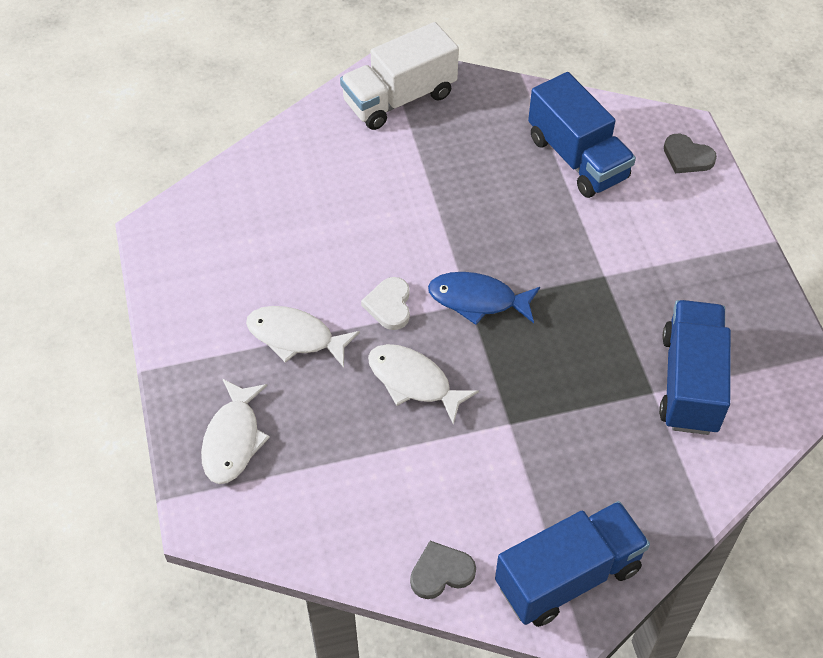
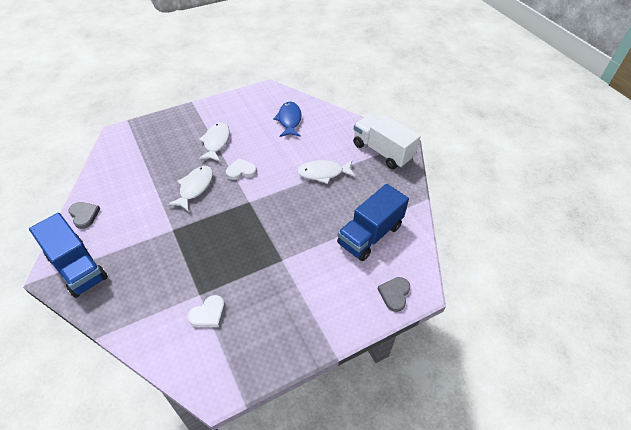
camera: 75 degrees right, 5 degrees down
(233, 439) = (157, 134): white fish -> white fish (323, 173)
(477, 300) = (251, 204): blue fish -> blue fish (289, 120)
(690, 382) = (208, 314): blue truck -> white heart

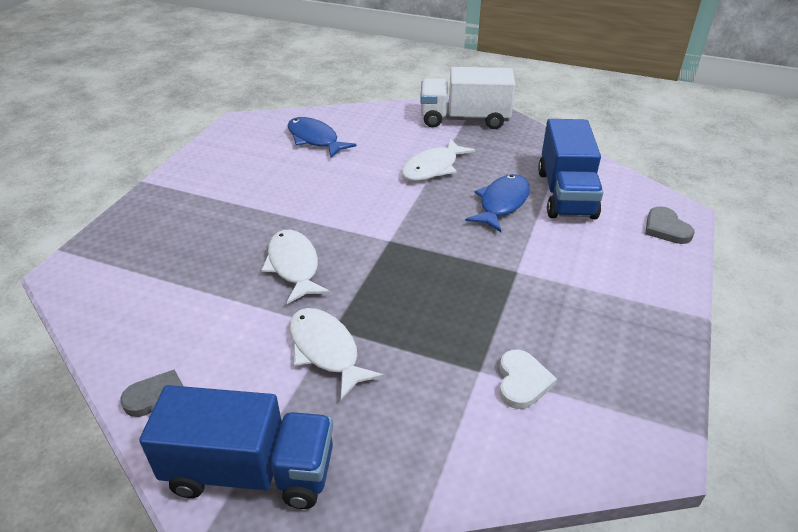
camera: 40 degrees left, 10 degrees down
(216, 142) = (249, 205): white fish -> white fish (326, 351)
(241, 171) = (331, 216): white heart -> none
(328, 217) = (502, 203): none -> blue fish

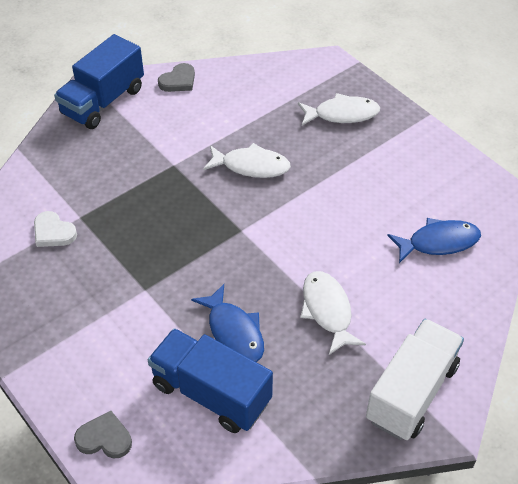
camera: 120 degrees right, 10 degrees up
(326, 351) = (157, 154): white fish -> white fish (342, 114)

